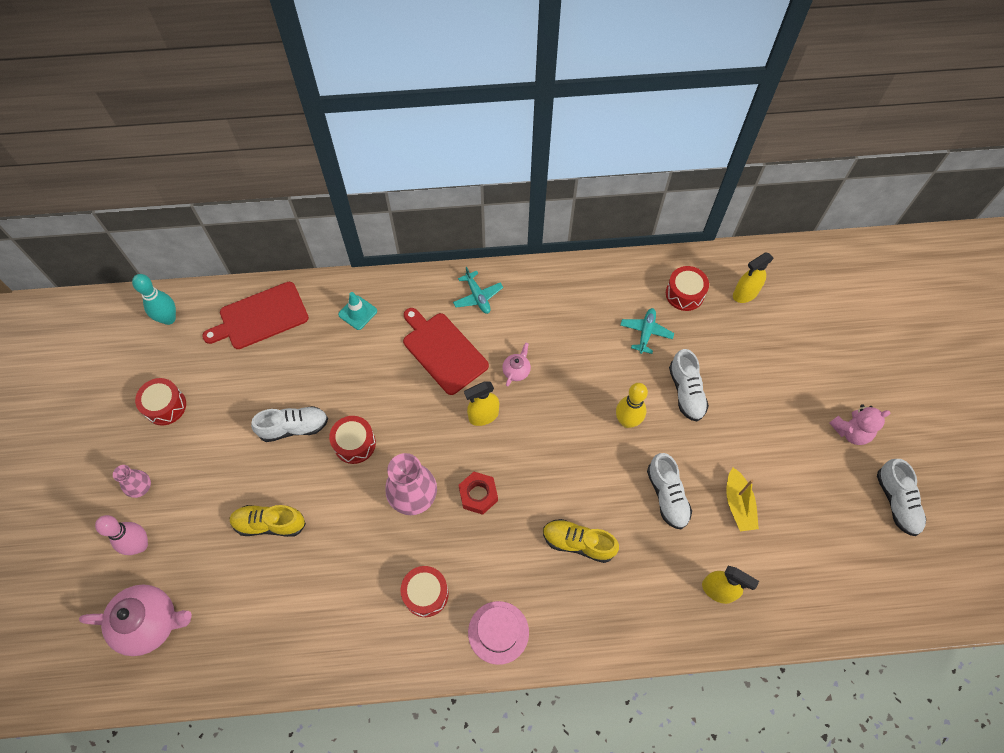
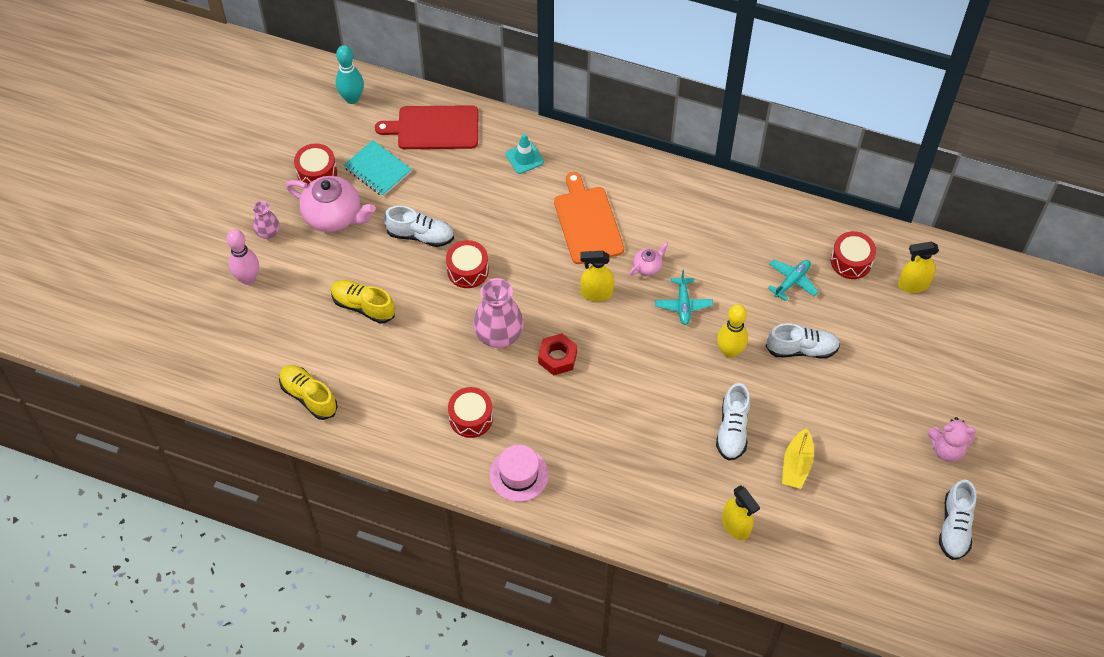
camera: 25 degrees right, 5 degrees down
(150, 623) = (230, 343): pink teapot -> pink teapot (334, 216)
(224, 379) = (377, 170): none -> turquoise notebook
(443, 351) = (587, 222): red cutting board -> orange cutting board
(477, 296) = (645, 186): turquoise plane -> turquoise plane (683, 304)
(578, 543) = (628, 434): yellow shoe -> yellow shoe (309, 396)
(686, 392) = (801, 349): white shoe -> white shoe turned 105 degrees counterclockwise

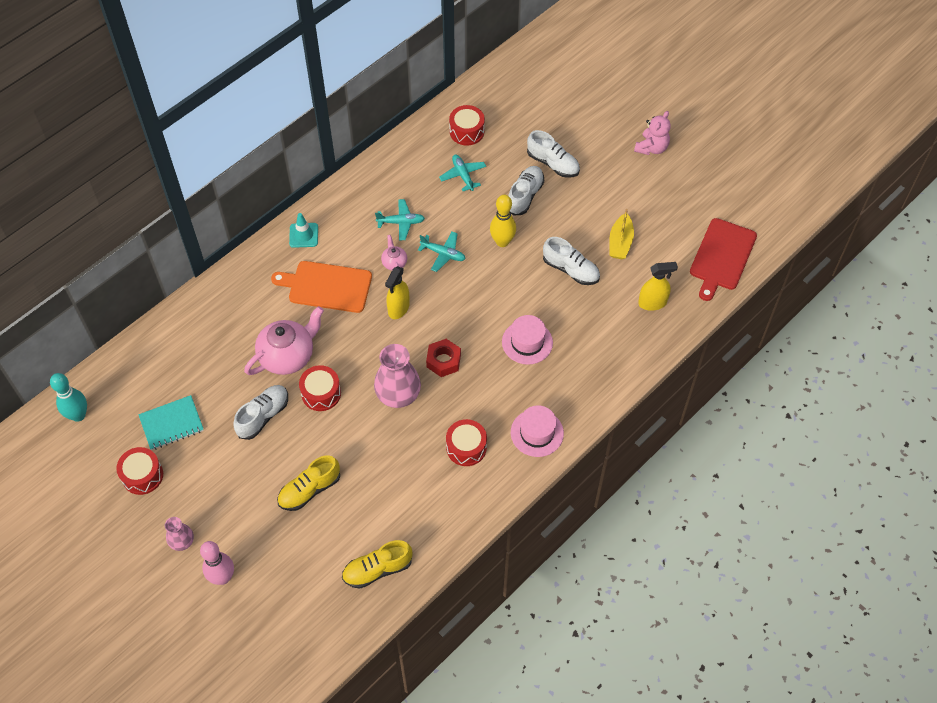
camera: 65 degrees left, 0 degrees up
(334, 216) = (199, 479): pink teapot -> pink teapot (288, 356)
(434, 128) = (156, 361): red cutting board -> red cutting board (722, 257)
(524, 158) = (234, 305): turquoise traffic cone -> turquoise traffic cone (303, 235)
(620, 424) = (527, 342): none -> pink hat
(699, 251) = (401, 222): none -> turquoise plane
(796, 465) = (620, 242): yellow boat -> yellow boat turned 60 degrees clockwise
(913, 285) = (508, 104): yellow spray bottle -> none
(954, 527) = (714, 172): white shoe -> white shoe (553, 164)

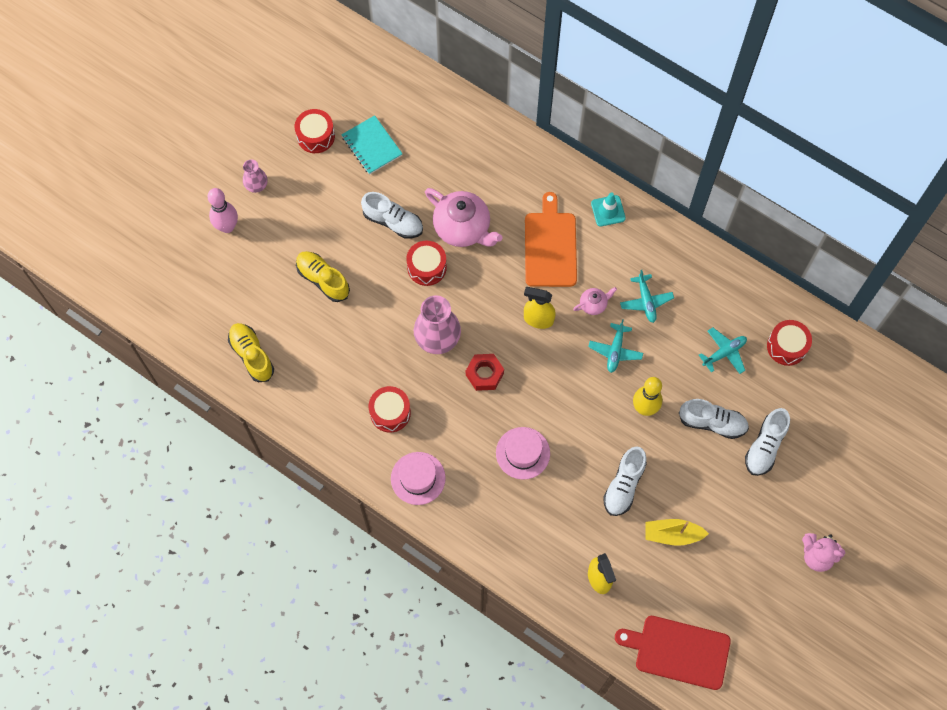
camera: 80 degrees right, 10 degrees up
(78, 415) = (367, 67): turquoise bowling pin -> none

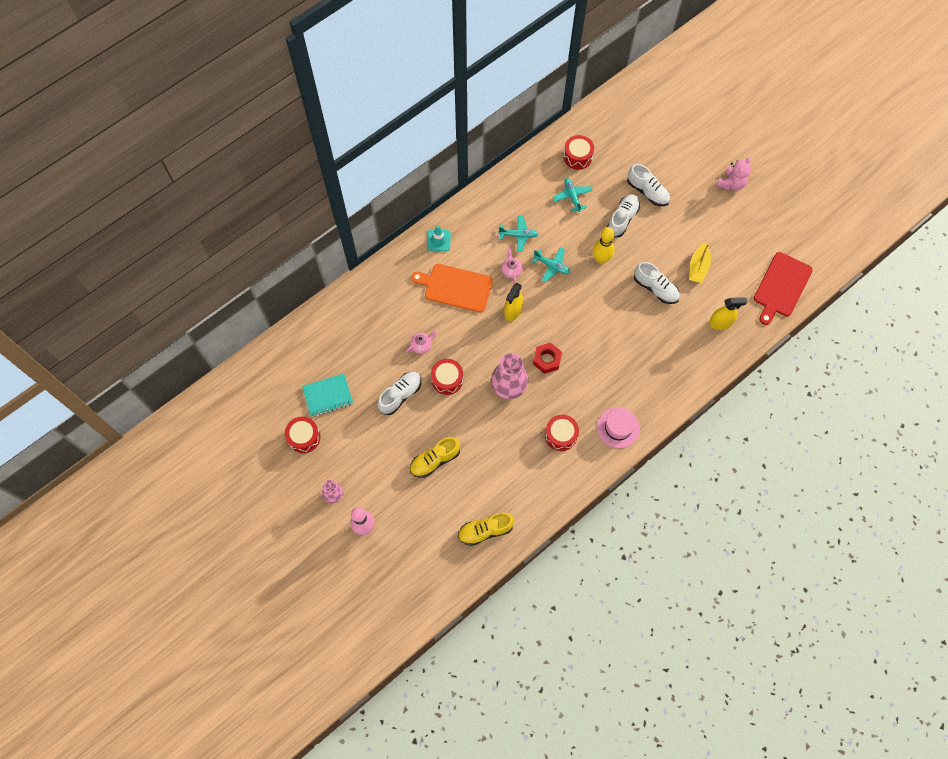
camera: 75 degrees left, 0 degrees up
(463, 228) = (422, 345): pink teapot -> pink teapot, size x0.48
(523, 453) = (615, 349): pink hat -> none

